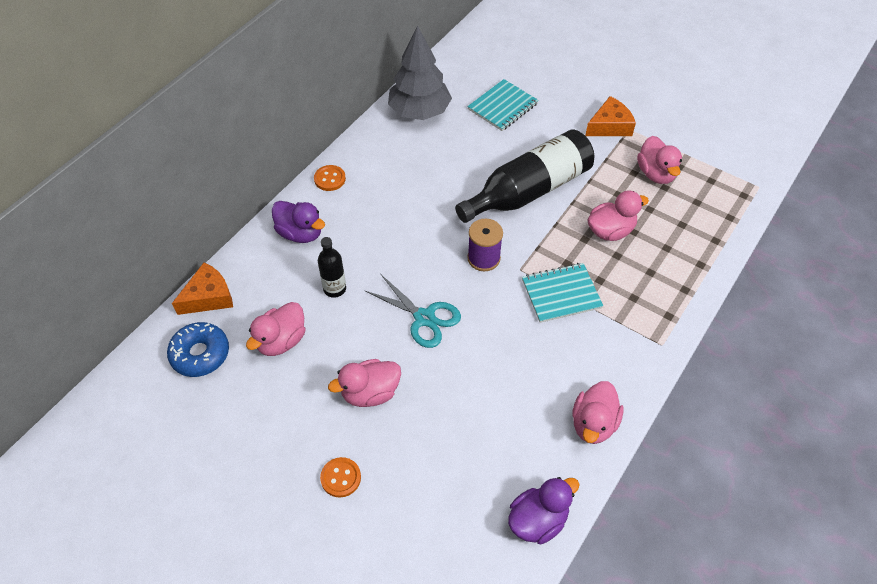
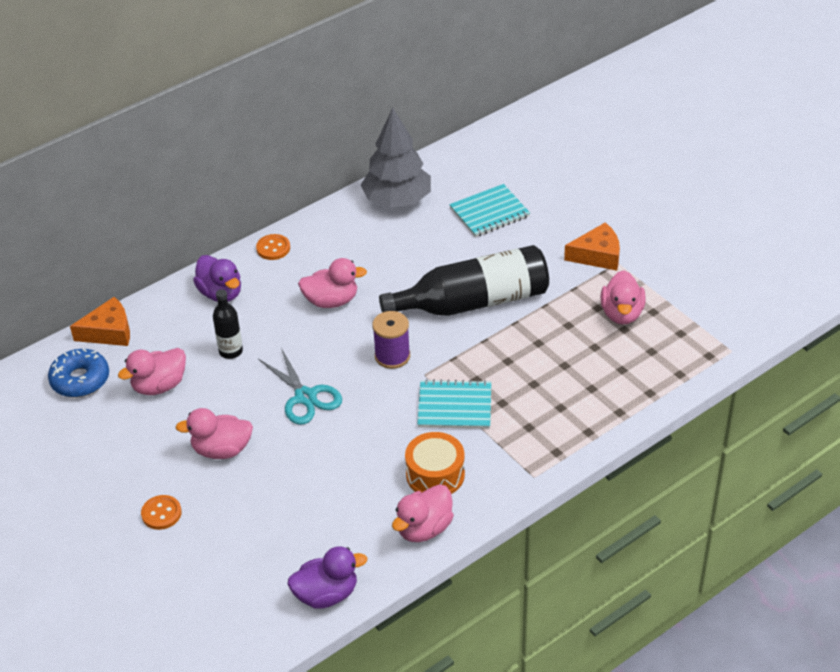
camera: 20 degrees right, 10 degrees down
(577, 366) = (435, 475): none -> orange drum
(610, 231) = (539, 359): pink duck -> pink duck (331, 301)

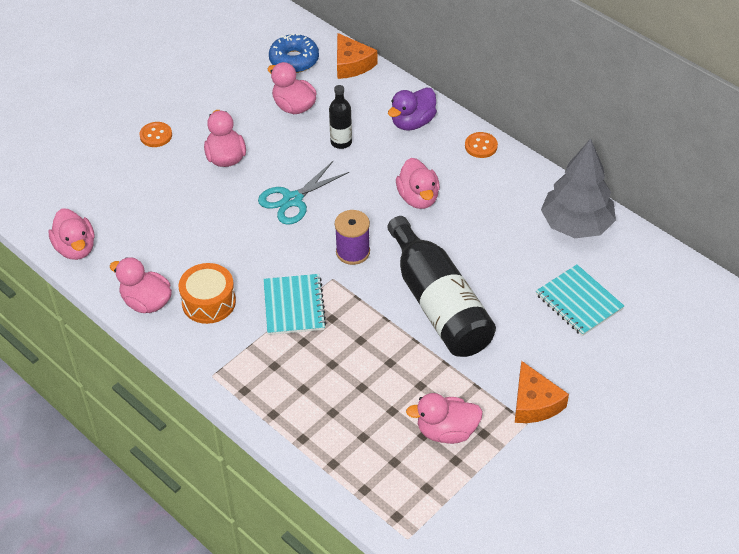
camera: 80 degrees right, 5 degrees up
(326, 594) = (76, 248): purple duck -> pink duck

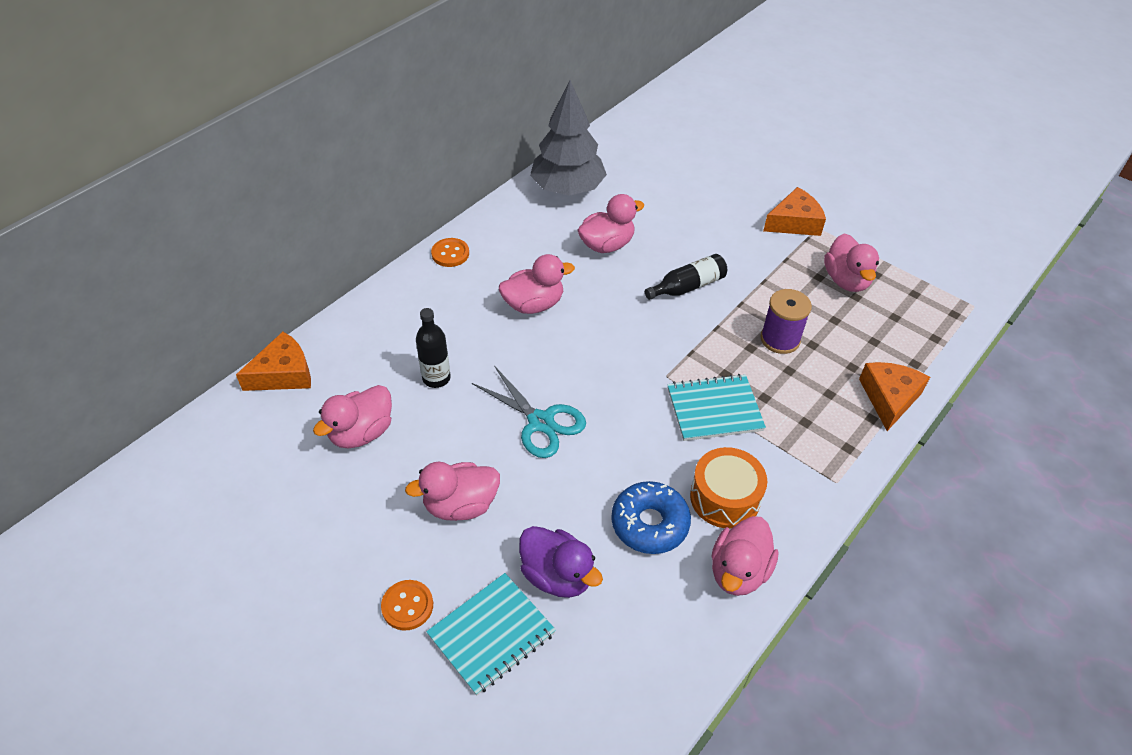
camera: 95 degrees left, 0 degrees up
(76, 248) = (653, 687): pink duck -> pink duck (607, 245)
(293, 432) = (889, 398): none -> orange cheese
(294, 60) = (261, 439): blue donut -> blue donut (649, 524)
(353, 252) = (623, 359): purple spool -> purple spool (780, 339)
(412, 122) = (405, 311): purple duck -> purple duck (557, 575)
(439, 304) = (688, 286): black bottle -> black bottle, size x0.48
(579, 302) = (667, 191): turquoise notebook -> turquoise notebook (491, 634)

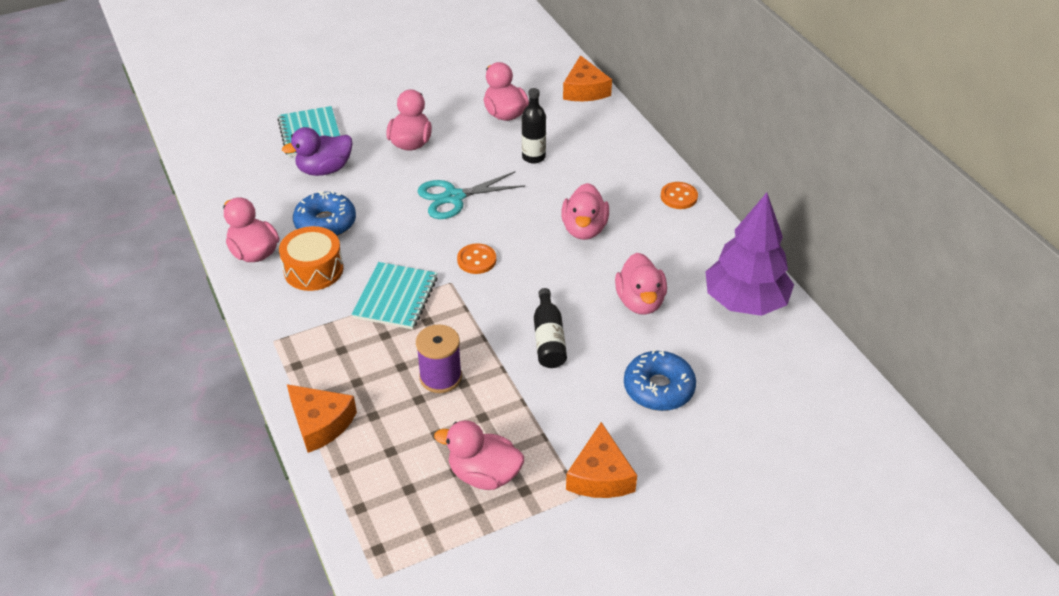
camera: 115 degrees right, 5 degrees down
(407, 606) = (356, 107): orange button -> orange button (476, 260)
(567, 188) = (745, 302): grey tree -> purple tree
(692, 213) = (658, 388): none -> blue donut

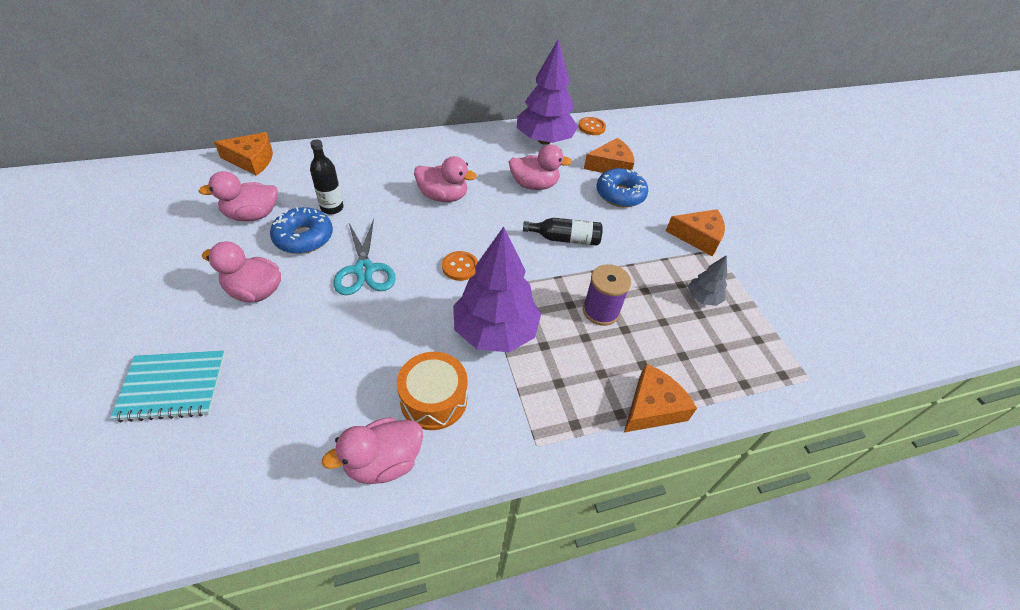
camera: 85 degrees left, 5 degrees up
(324, 169) = (257, 376): purple duck -> none
(325, 223) = (358, 382): blue donut -> blue donut (304, 237)
(396, 297) = (495, 331): turquoise notebook -> purple tree
(484, 474) = (703, 298): pink duck -> grey tree
(679, 197) = (424, 143): orange button -> orange button (591, 127)
(721, 376) = (610, 166): none -> orange cheese

